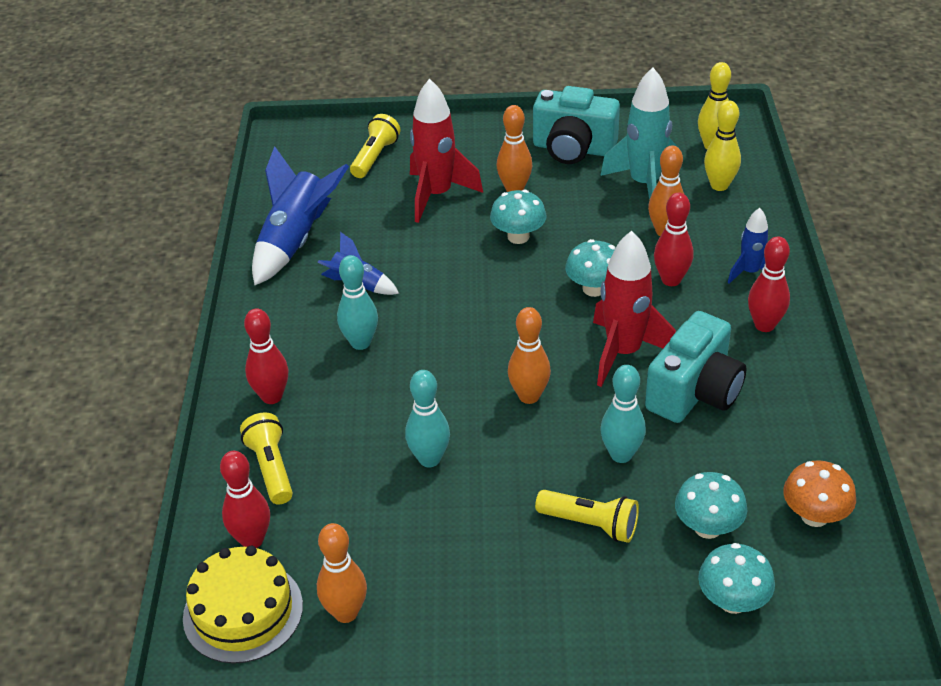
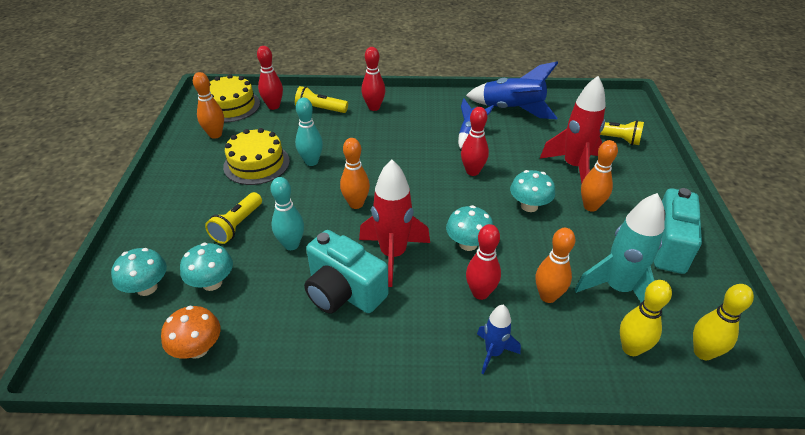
camera: 90 degrees right, 0 degrees up
(271, 468) = (320, 109): yellow flashlight -> yellow flashlight turned 150 degrees counterclockwise
(360, 343) = (415, 136): turquoise bowling pin -> none
(436, 531) = (256, 164): none -> yellow cake
(764, 325) = (419, 352): red bowling pin -> red bowling pin (472, 171)

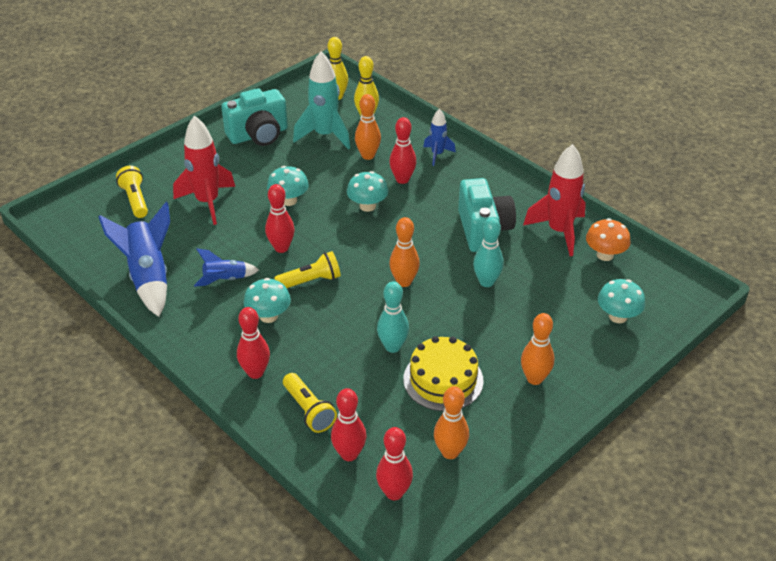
camera: 135 degrees left, 0 degrees up
(212, 283) = (567, 290): turquoise mushroom -> turquoise mushroom (268, 316)
(231, 106) = (394, 493): yellow cake -> red bowling pin
(237, 225) = (514, 325): yellow flashlight -> yellow flashlight (310, 281)
(393, 255) = (424, 231): red rocket -> red rocket (559, 232)
(590, 206) = (252, 175): orange bowling pin -> orange bowling pin (534, 378)

